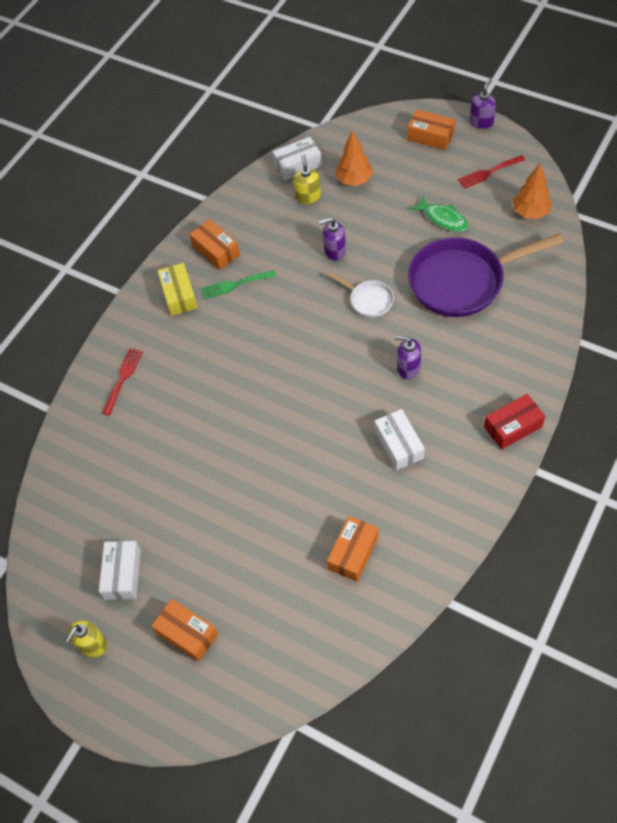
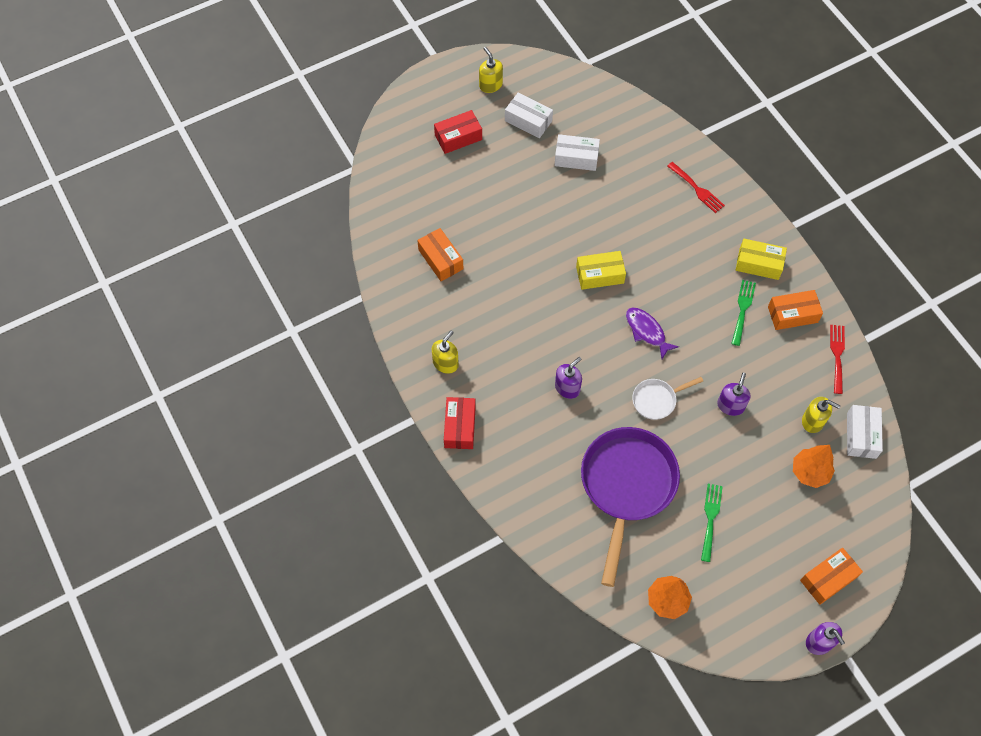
camera: 115 degrees right, 5 degrees up
(187, 633) = (458, 137): orange box -> red box
(273, 405) = (600, 275): none -> yellow box
(307, 340) = (647, 331): none -> purple fish
(399, 444) = (503, 338): white box -> white box (576, 158)
(443, 218) = (710, 518): green fish -> green fork
(461, 477) = (445, 363): none -> yellow soap dispenser
(488, 173) = (743, 599): red fork -> red fork (837, 355)

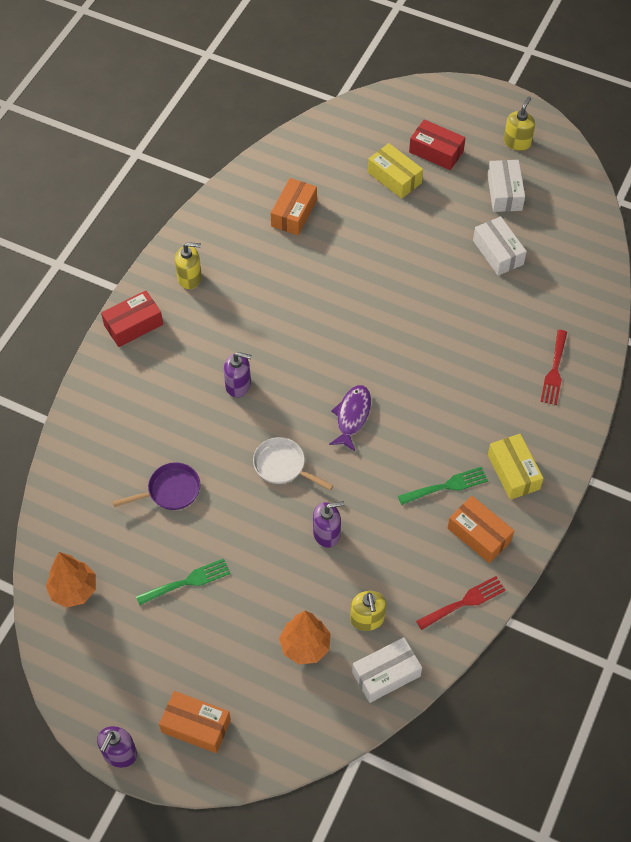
camera: 55 degrees right, 5 degrees down
(600, 275) = (383, 343): yellow box -> yellow box (394, 178)
(626, 486) = (170, 491): purple pan -> purple pan, size x0.46

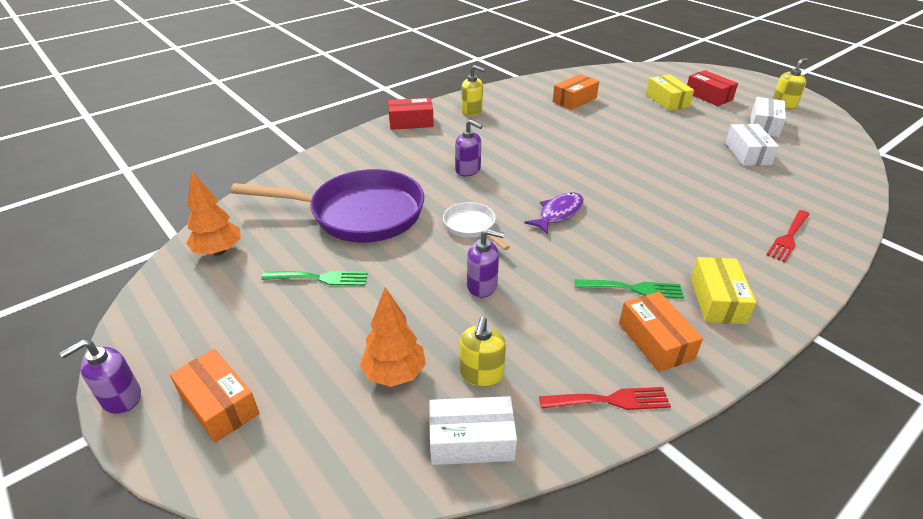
camera: 25 degrees right, 20 degrees down
(170, 491) = (359, 214): purple pan -> purple pan, size x2.16

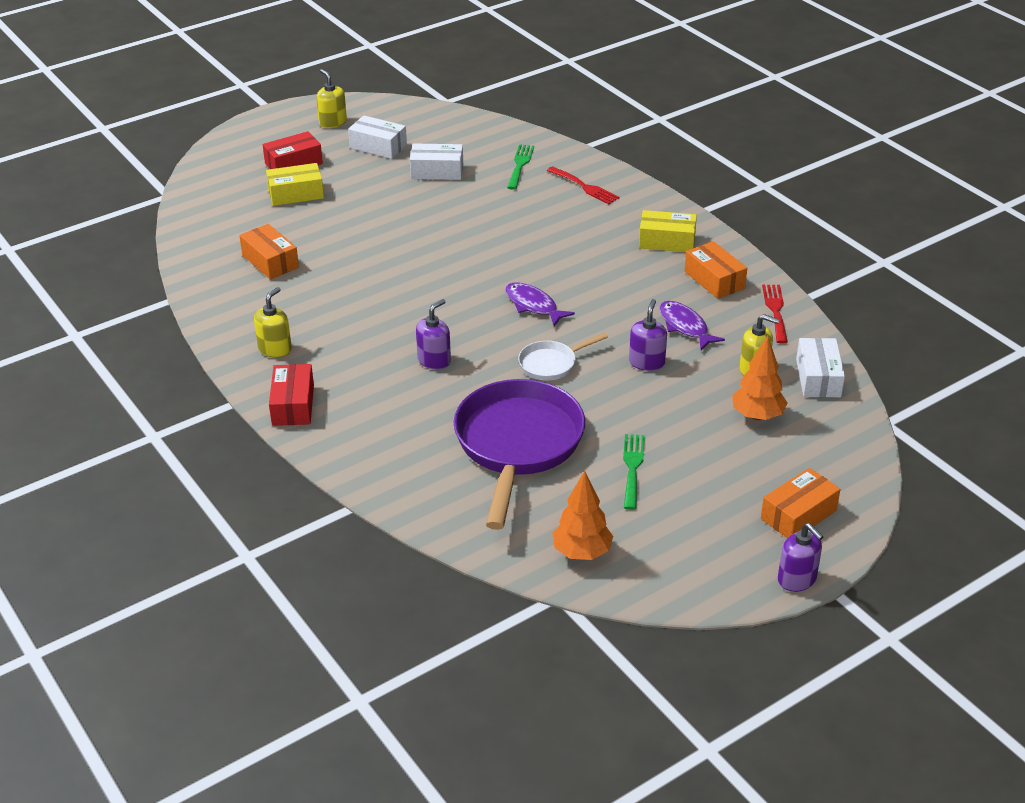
camera: 85 degrees left, 0 degrees up
(552, 314) = (685, 326): none -> purple fish
(633, 288) = (652, 279): green fork -> green fork (520, 165)
(655, 341) = (714, 280): orange box -> orange box turned 75 degrees clockwise

